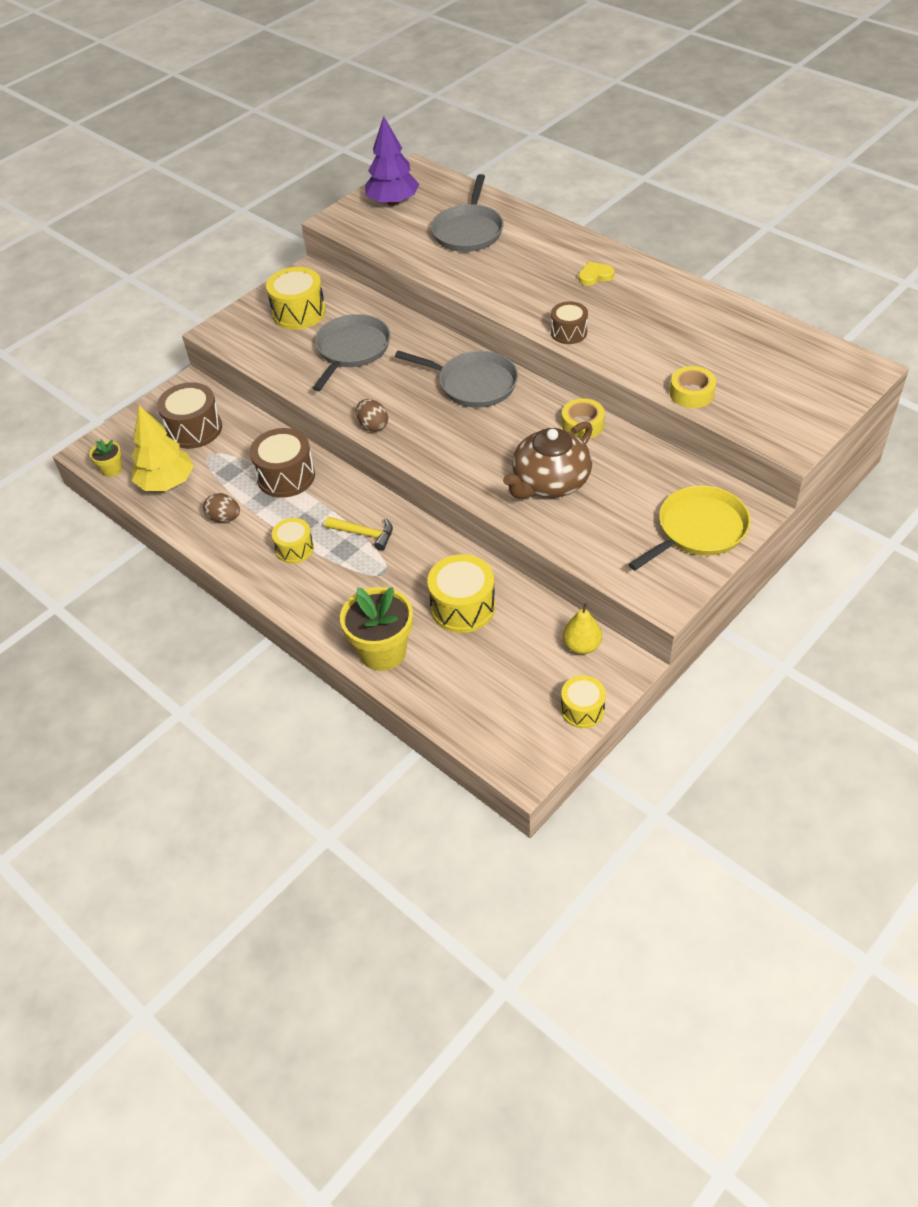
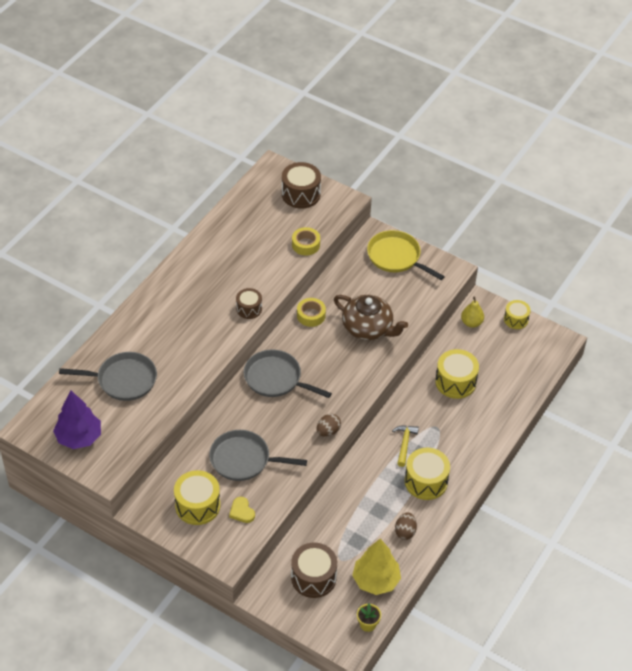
camera: 105 degrees left, 0 degrees up
(286, 476) = (357, 502): brown drum -> brown drum (301, 194)
(295, 549) = (426, 481): yellow drum -> yellow drum, size x1.61
(382, 651) = (500, 417): yellow flower pot -> none
(473, 384) = (275, 379): grey pan -> grey pan turned 75 degrees counterclockwise
(595, 276) = (181, 299): yellow heart -> yellow heart (242, 511)

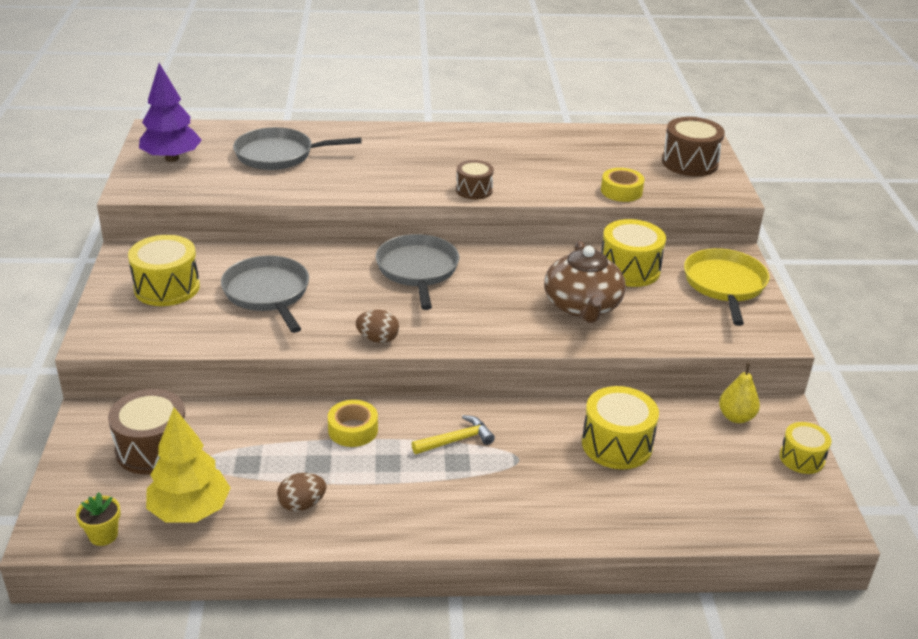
camera: 55 degrees right, 15 degrees down
(123, 380) = (279, 155): grey pan -> grey pan turned 120 degrees clockwise
(242, 511) = (184, 322): yellow heart -> none
(311, 315) = (545, 259): yellow tape -> yellow tape (353, 430)
(426, 481) = (411, 488): yellow drum -> yellow drum (629, 269)

